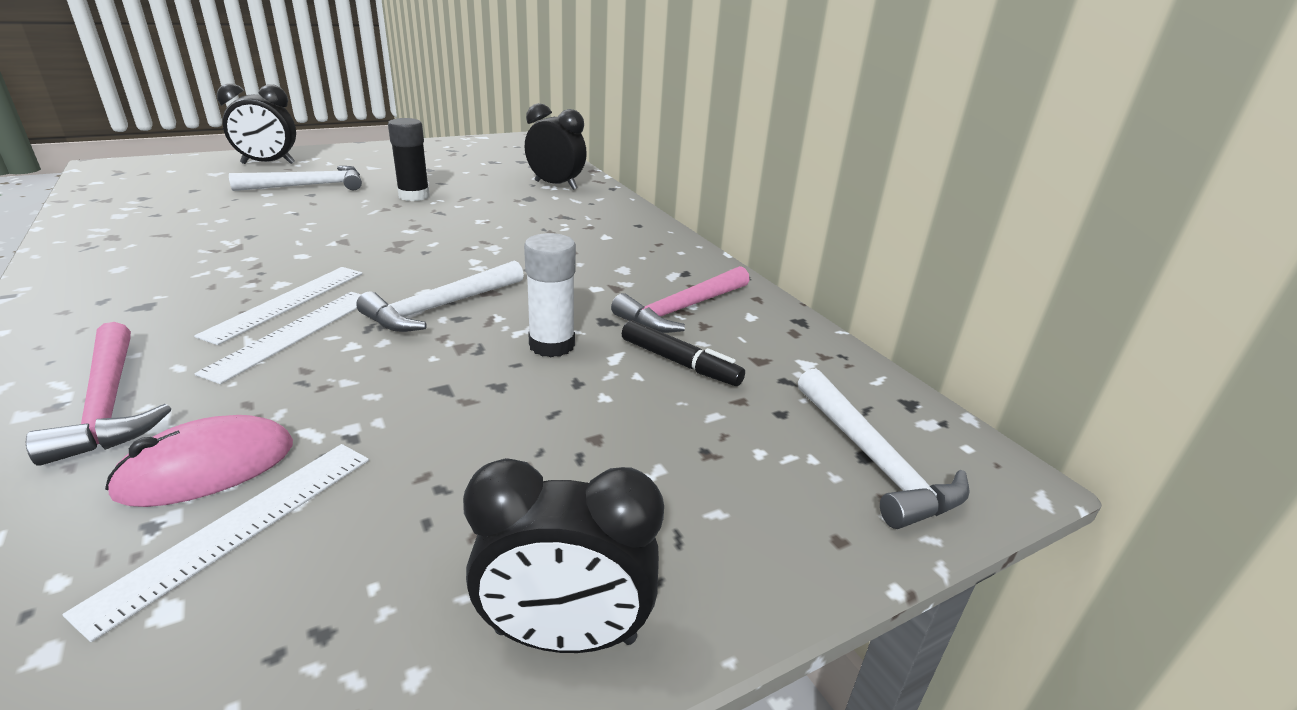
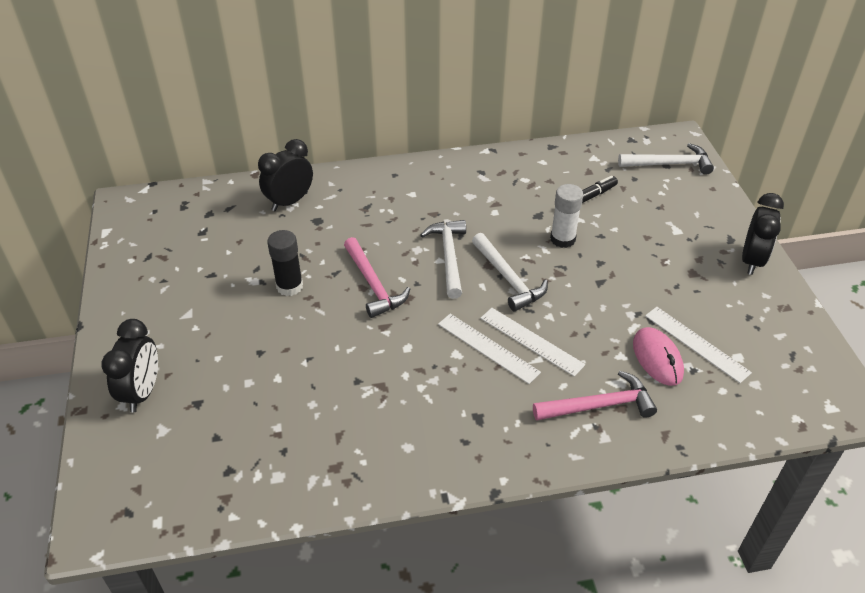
camera: 70 degrees left, 15 degrees up
(310, 186) = (235, 354): white hammer -> white hammer (449, 256)
(681, 310) = (531, 185): pink hammer -> pink hammer (373, 285)

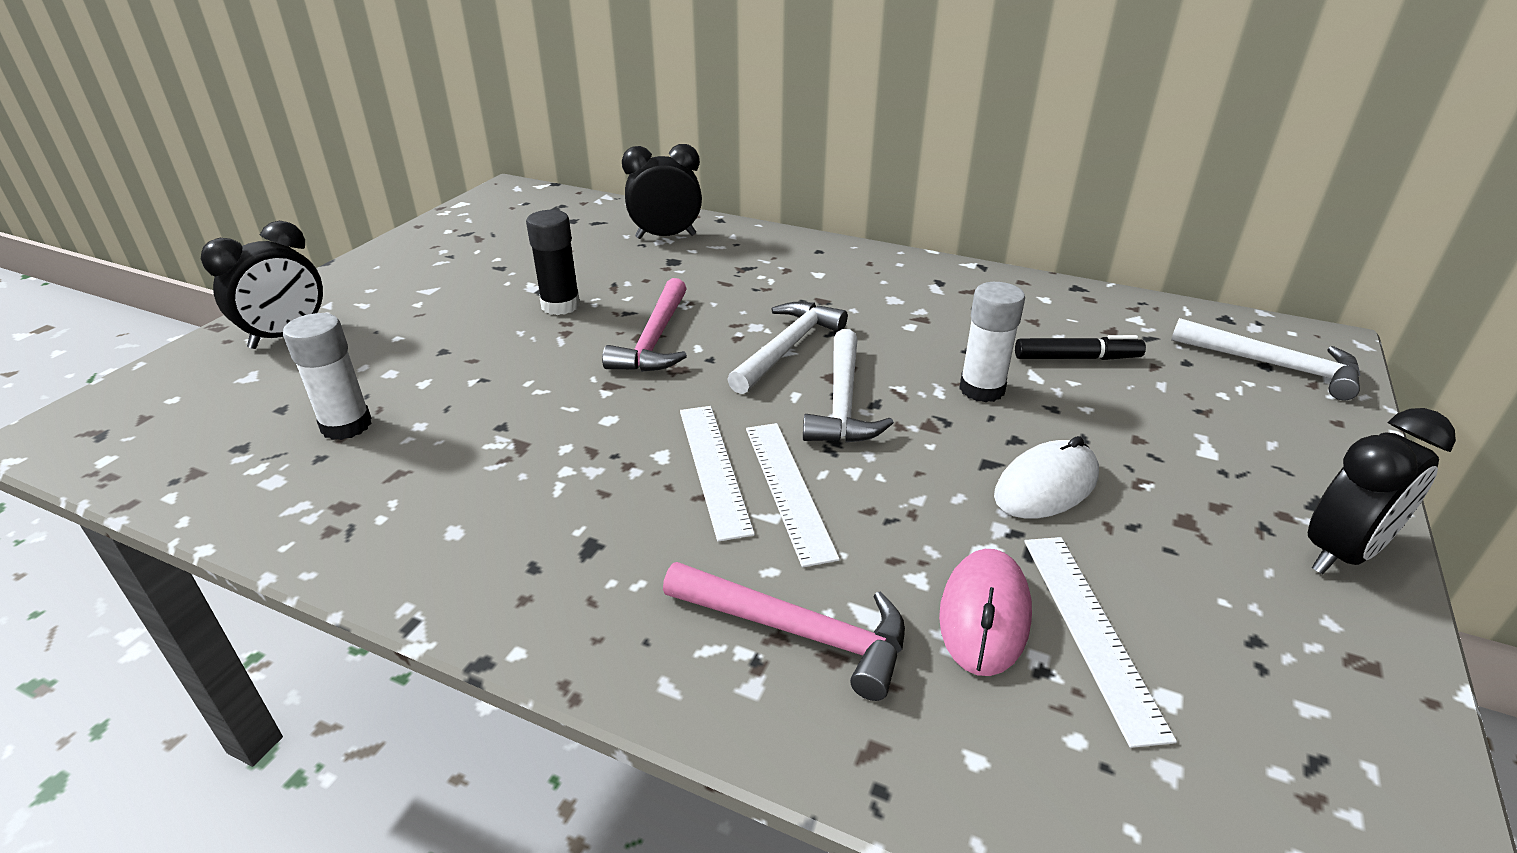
camera: 35 degrees right, 10 degrees down
(271, 426) = (346, 425): none -> white glue stick
(631, 282) = (1046, 486): none -> white mouse

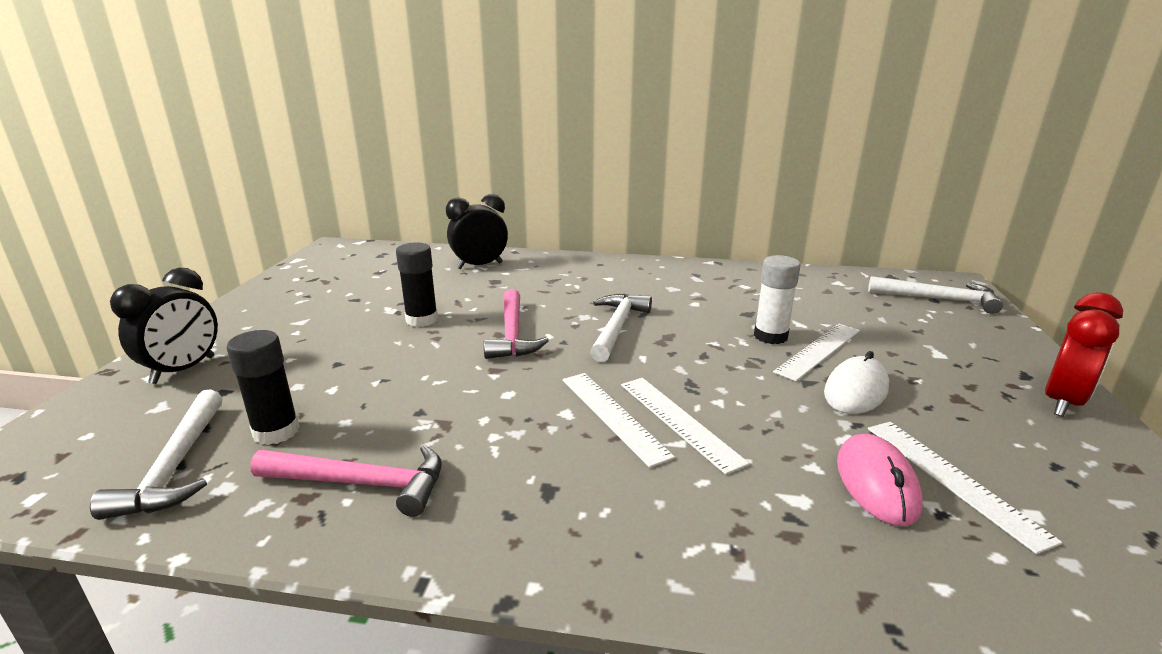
camera: 15 degrees left, 10 degrees down
(346, 425) = (276, 431): white glue stick -> black glue stick
(799, 632) = (754, 522): pink hammer -> pink hammer (363, 484)
(842, 403) = (680, 357): white hammer -> white hammer (175, 467)
(1034, 420) = (818, 350): none -> white ruler
(1076, 358) = (818, 309): black marker -> none
(1341, 553) = (1062, 402): black clock -> red clock

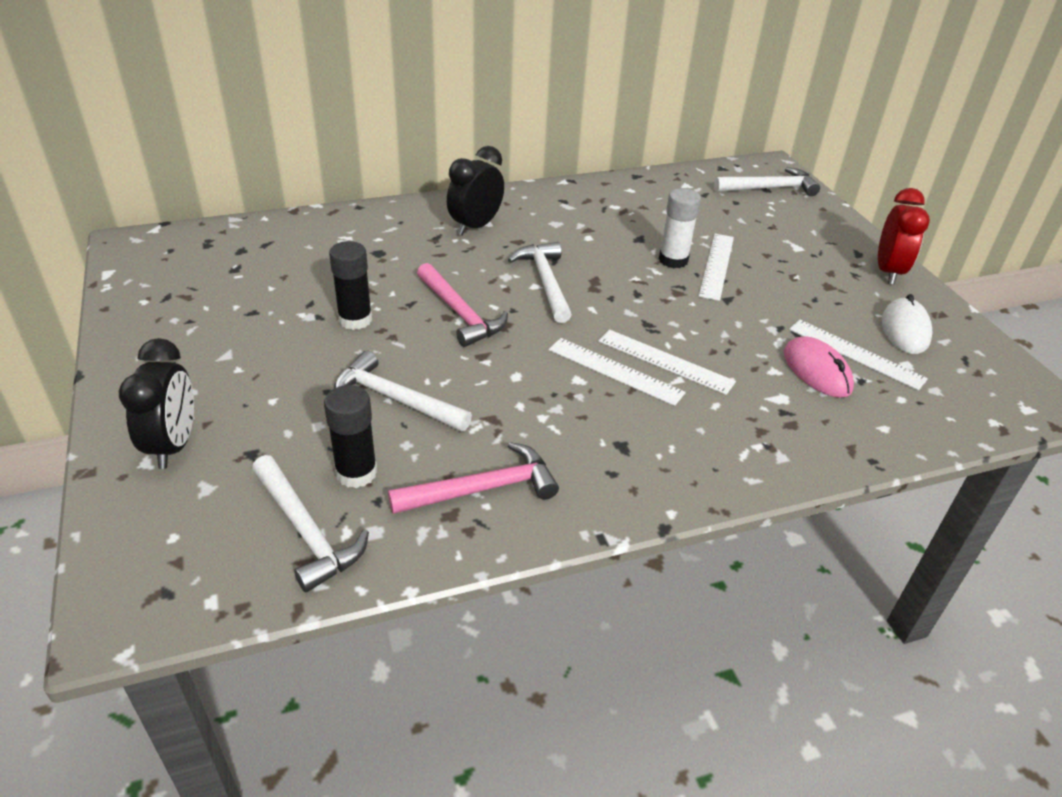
camera: 30 degrees left, 15 degrees up
(380, 383) = (394, 399): none -> white hammer
(479, 266) = (341, 235): black clock -> black clock (475, 226)
(855, 391) = (763, 298): white mouse -> white mouse (905, 330)

